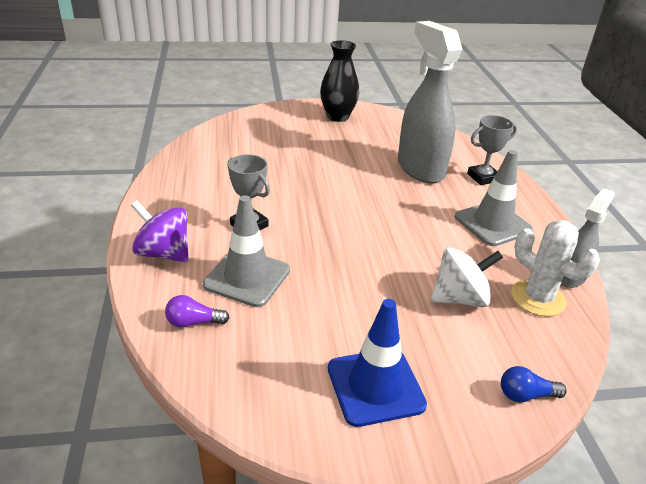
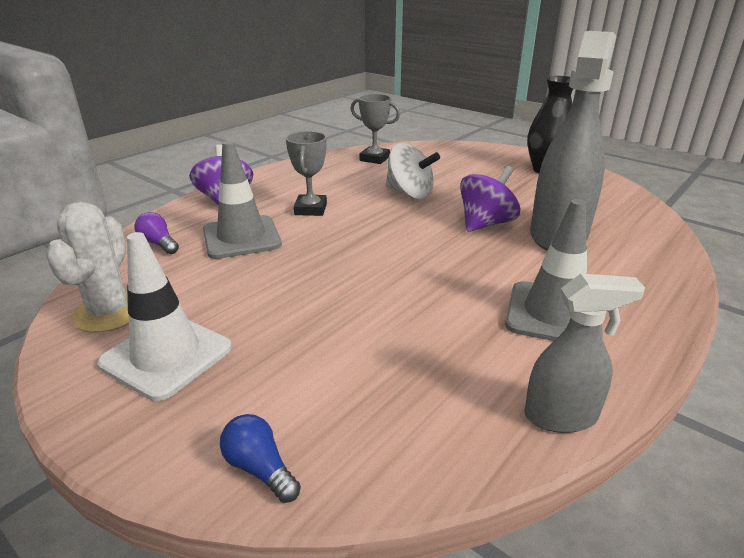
camera: 50 degrees right, 5 degrees down
(374, 179) = (486, 224): none -> purple spinning top
(375, 386) = (166, 356): blue traffic cone -> white traffic cone
(460, 298) = (374, 348): white spinning top -> white spinning top (409, 194)
(483, 177) = (631, 272): grey trophy -> grey trophy (374, 159)
(538, 298) = (465, 405): white cactus -> white cactus (110, 312)

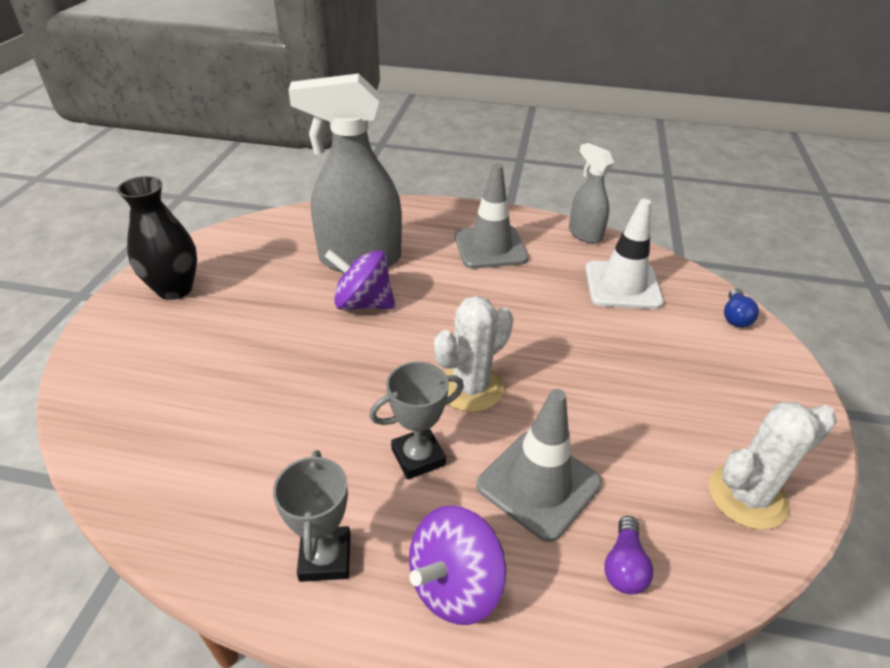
camera: 120 degrees left, 10 degrees up
(166, 356) = (731, 411): white traffic cone -> white traffic cone (622, 285)
(346, 240) = (471, 388): none -> white cactus
(374, 159) = (177, 471): grey trophy -> grey trophy (325, 557)
(409, 194) = (313, 380): white spinning top -> none

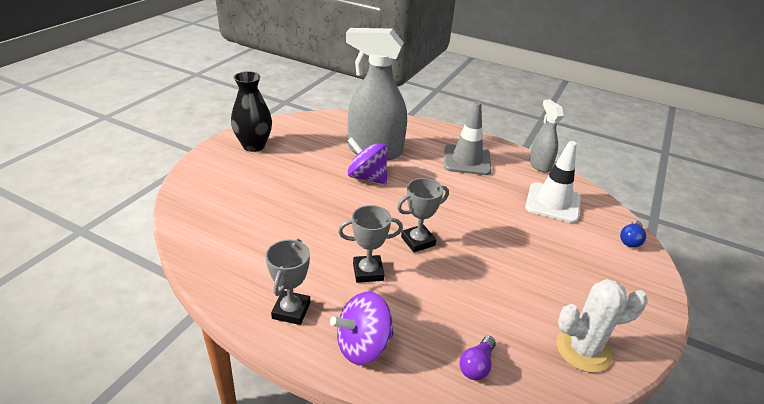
camera: 15 degrees right, 5 degrees down
(471, 388) = (418, 241): white cactus -> grey trophy
(538, 484) = (439, 306): grey traffic cone -> none

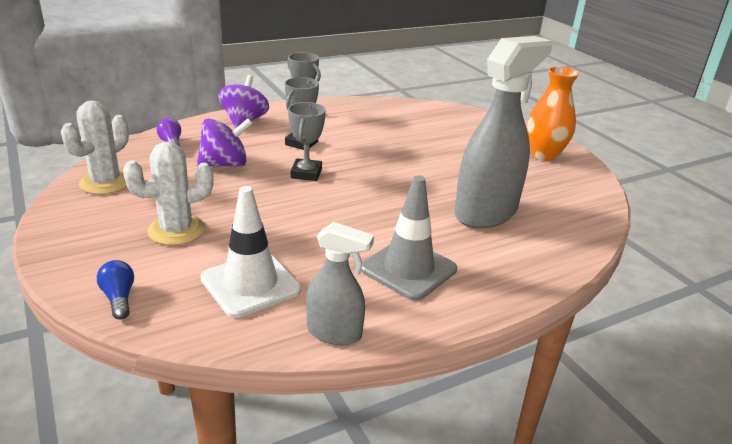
camera: 125 degrees right, 5 degrees down
(254, 146) = (544, 155): black vase -> orange vase
(367, 177) = (432, 188): purple spinning top -> purple spinning top (225, 164)
(563, 260) = (176, 230): none -> white cactus

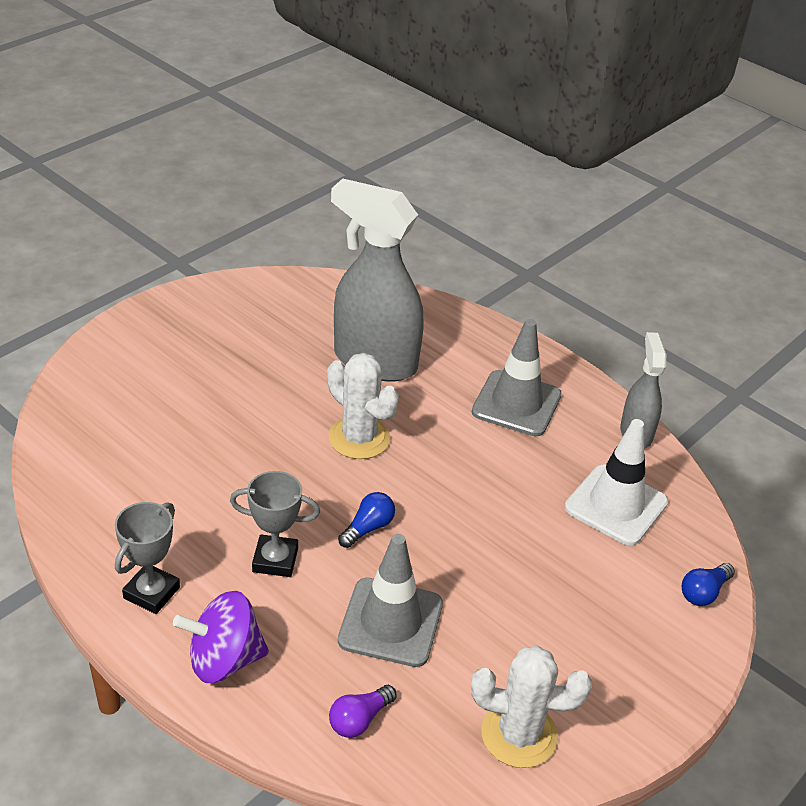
camera: 110 degrees left, 10 degrees up
(176, 230) = (572, 601): white cactus -> white cactus (359, 438)
(225, 164) = (390, 622): purple spinning top -> grey traffic cone
(306, 173) = (368, 528): grey trophy -> blue light bulb
(544, 155) = (193, 321): orange vase -> none

